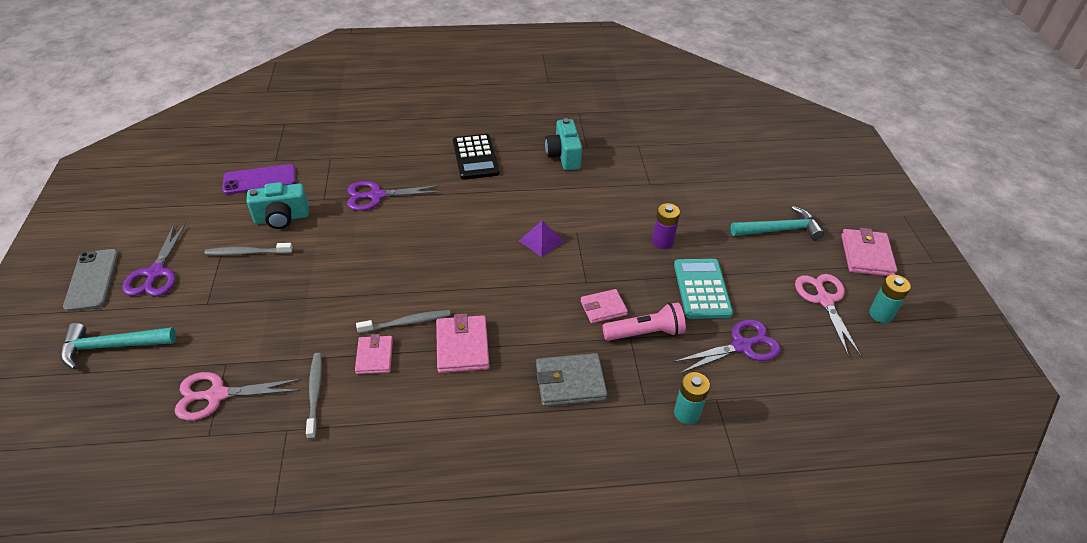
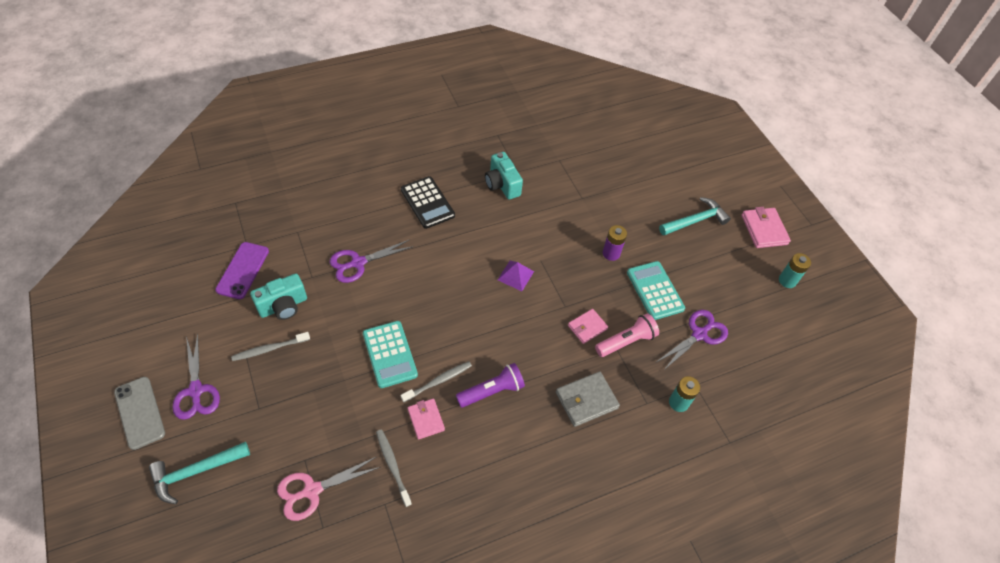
camera: 20 degrees left, 10 degrees up
(259, 180) = (243, 270): purple phone -> purple phone turned 45 degrees counterclockwise
(367, 285) = (390, 354): none -> turquoise calculator
(462, 346) = (492, 391): pink wallet -> purple flashlight
(824, 300) = (745, 278): pink scissors -> none

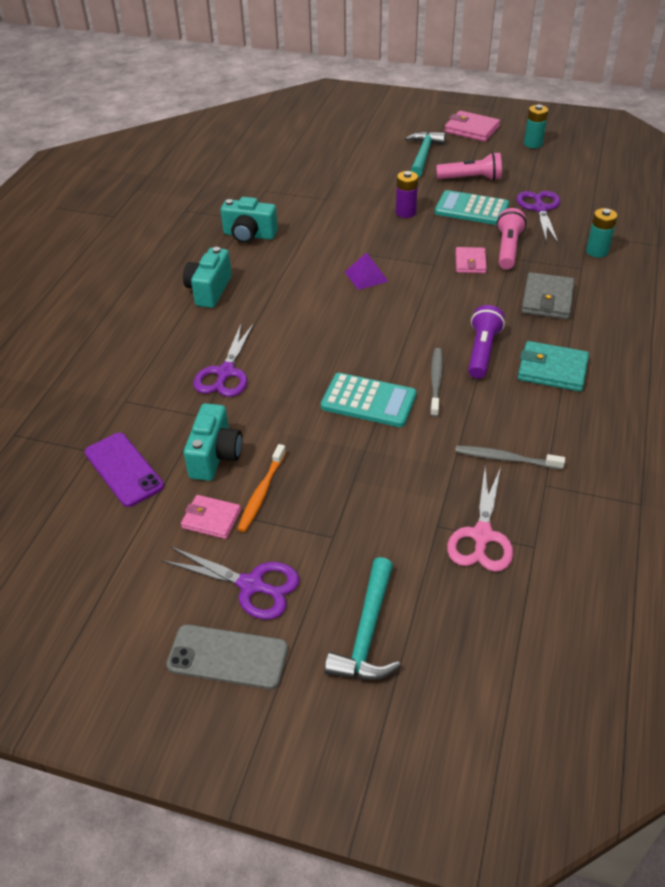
camera: 45 degrees left, 10 degrees down
(269, 349) = (261, 493): grey toothbrush -> orange toothbrush
(426, 419) = (472, 410): pink wallet -> pink wallet (211, 519)
(427, 203) = (209, 290): black calculator -> turquoise camera
(507, 446) = (552, 370): none -> turquoise wallet
(694, 268) = (471, 179): none -> pink flashlight

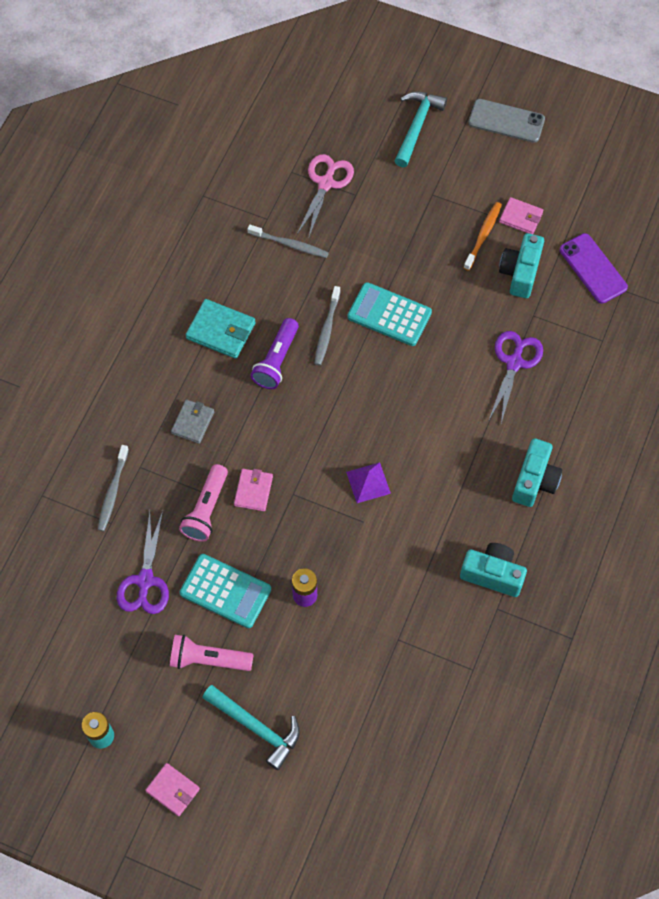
camera: 175 degrees left, 20 degrees up
(251, 585) = (491, 165): purple scissors -> none
(423, 155) = (256, 727): turquoise hammer -> turquoise hammer turned 75 degrees counterclockwise
(471, 129) = (173, 790): pink wallet -> pink wallet, size x0.66
(547, 299) = (193, 422): grey wallet -> grey wallet, size x0.66
(597, 251) = (112, 492): turquoise battery -> grey toothbrush

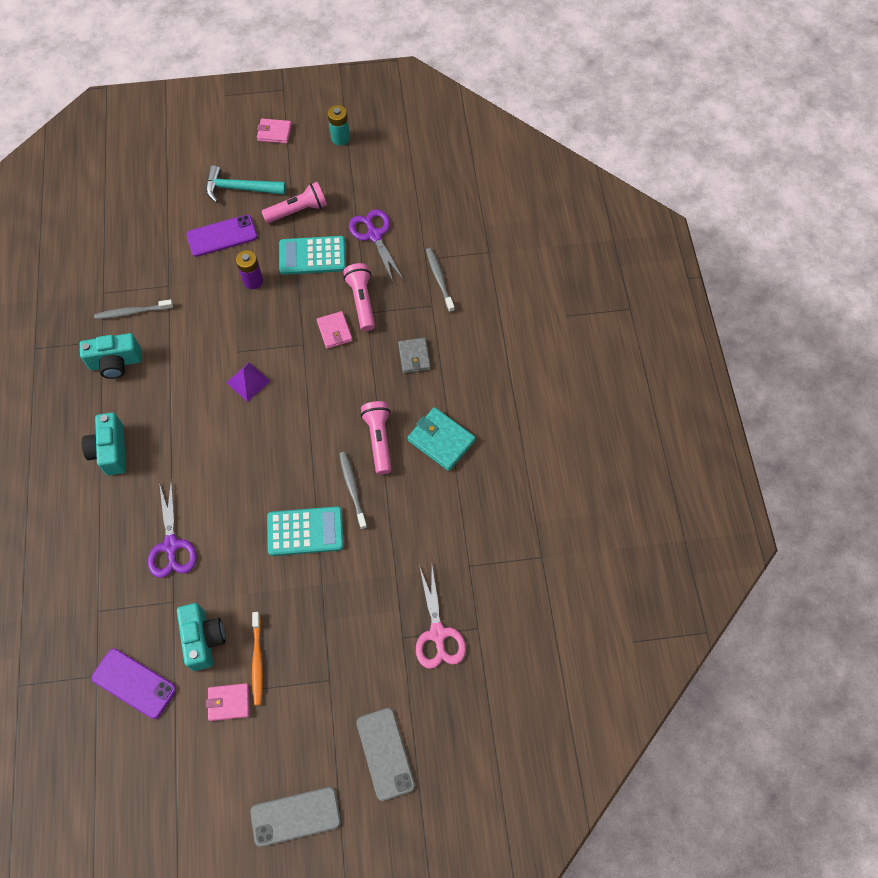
camera: 150 degrees right, 0 degrees up
(221, 331) = (441, 440): turquoise wallet -> turquoise wallet turned 45 degrees clockwise
(276, 360) = (379, 440): purple flashlight -> pink flashlight
(290, 244) = (432, 551): grey toothbrush -> grey toothbrush (132, 312)
(309, 672) = (222, 236): none -> purple phone
(417, 126) = (385, 753): turquoise hammer -> grey phone

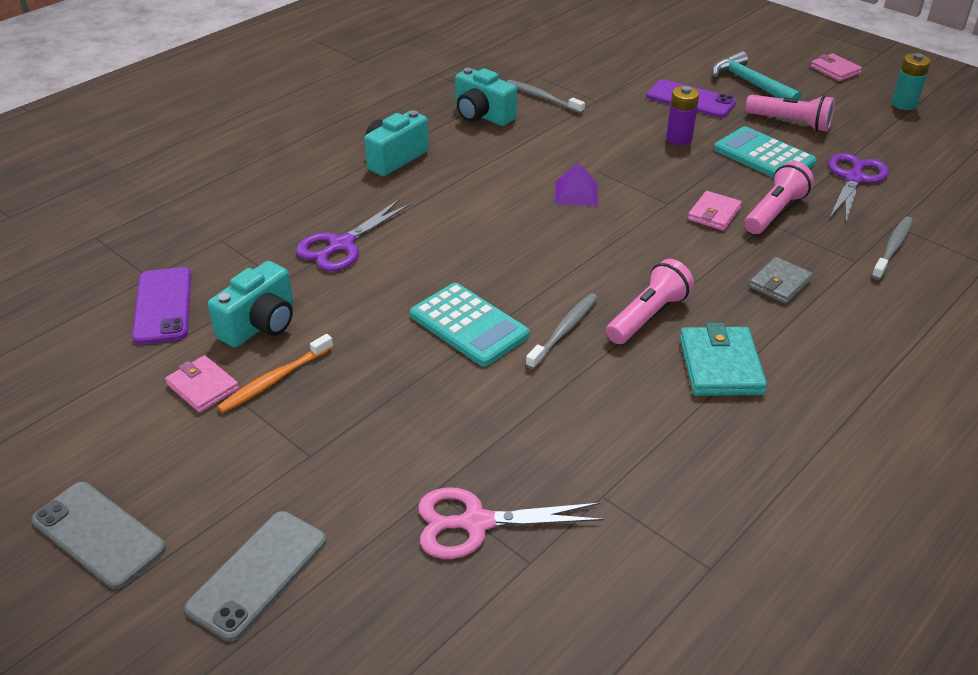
camera: 50 degrees right, 25 degrees down
(437, 634) = (476, 523): pink scissors -> pink scissors turned 45 degrees clockwise

